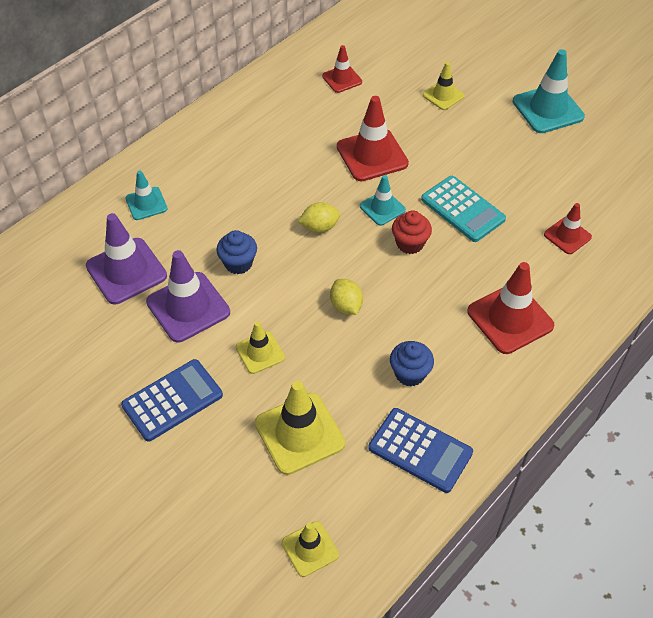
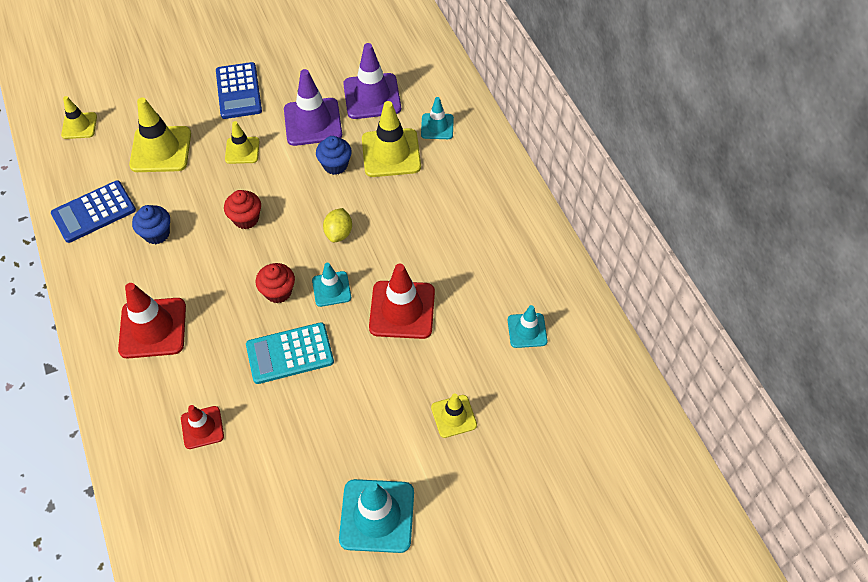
camera: 115 degrees right, 5 degrees up
(199, 226) = (391, 153): none -> yellow traffic cone
(342, 79) = (527, 330): red traffic cone -> turquoise traffic cone
(346, 306) = (246, 219): yellow lemon -> red cupcake

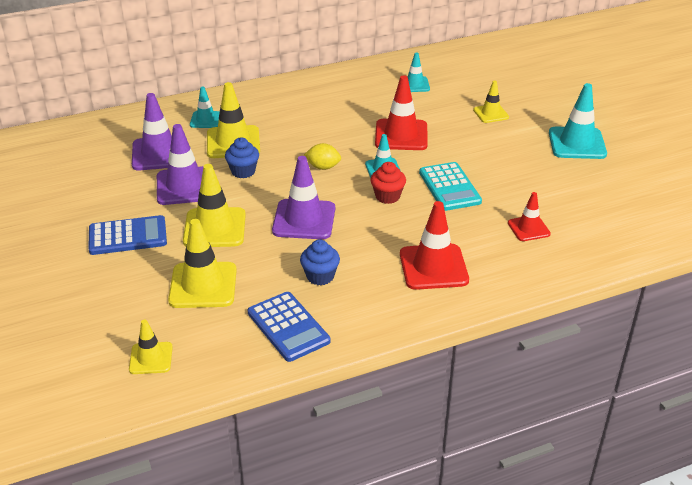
camera: 90 degrees left, 20 degrees down
(242, 150) = (214, 228): yellow traffic cone -> yellow traffic cone, size x1.72
(246, 219) = (304, 220): red cupcake -> purple traffic cone

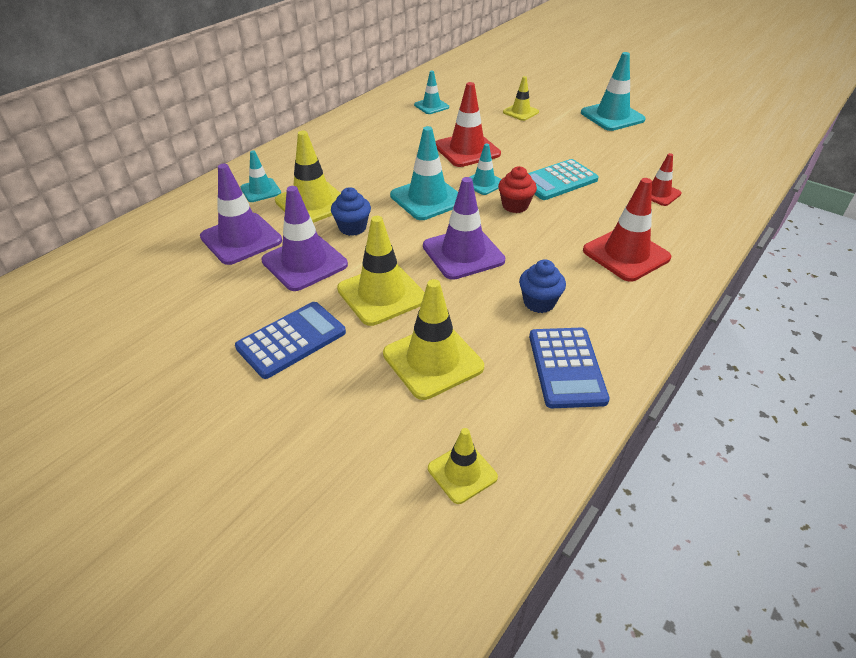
camera: 30 degrees left, 5 degrees up
(288, 327) = (566, 367): blue calculator -> blue calculator turned 60 degrees clockwise
(323, 167) = (427, 199): yellow lemon -> turquoise traffic cone
(449, 187) = (557, 180): turquoise calculator -> turquoise calculator turned 105 degrees clockwise

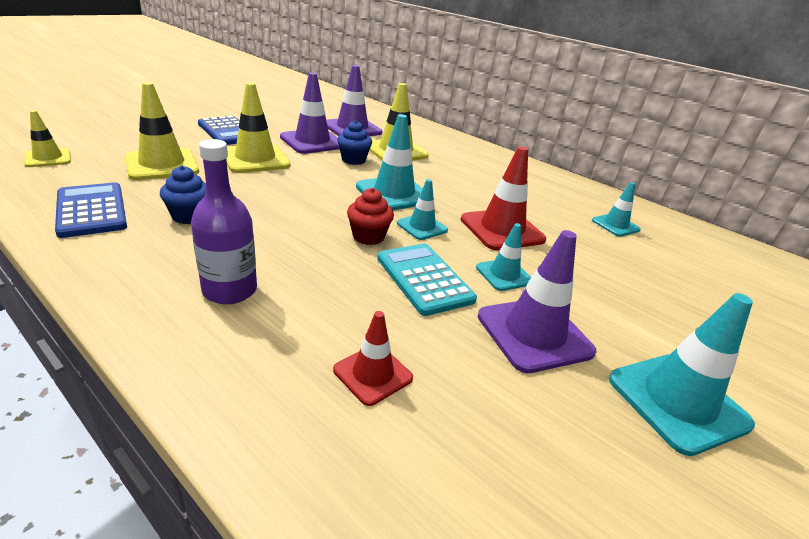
camera: 90 degrees right, 10 degrees down
(260, 190) = (418, 138): turquoise traffic cone -> turquoise traffic cone (504, 275)
(463, 253) = (291, 195): purple traffic cone -> purple traffic cone (534, 334)
(520, 112) = (635, 291): yellow traffic cone -> none
(566, 367) = (92, 210): blue calculator -> blue calculator turned 60 degrees clockwise
(626, 254) = (230, 290): red traffic cone -> purple bottle

